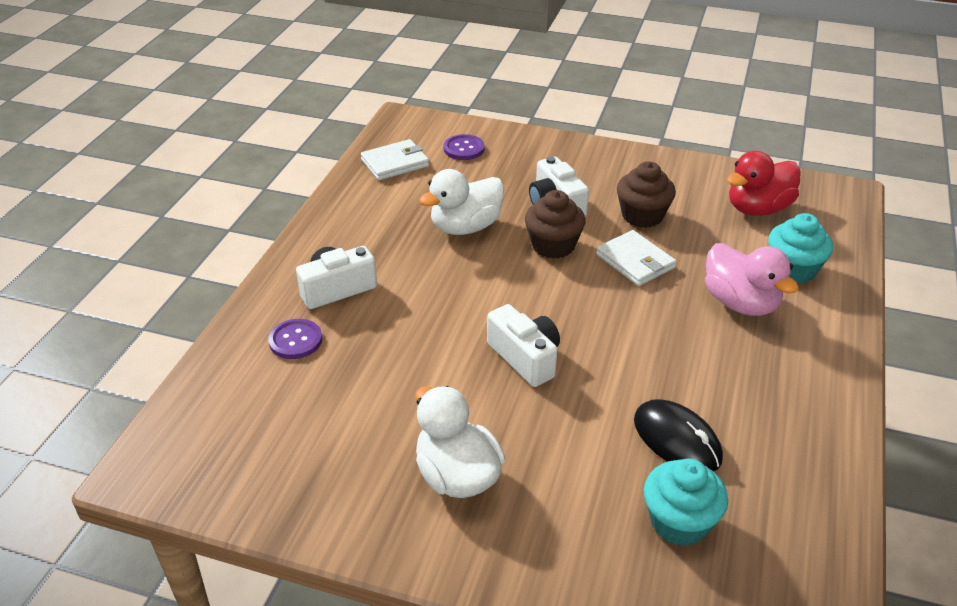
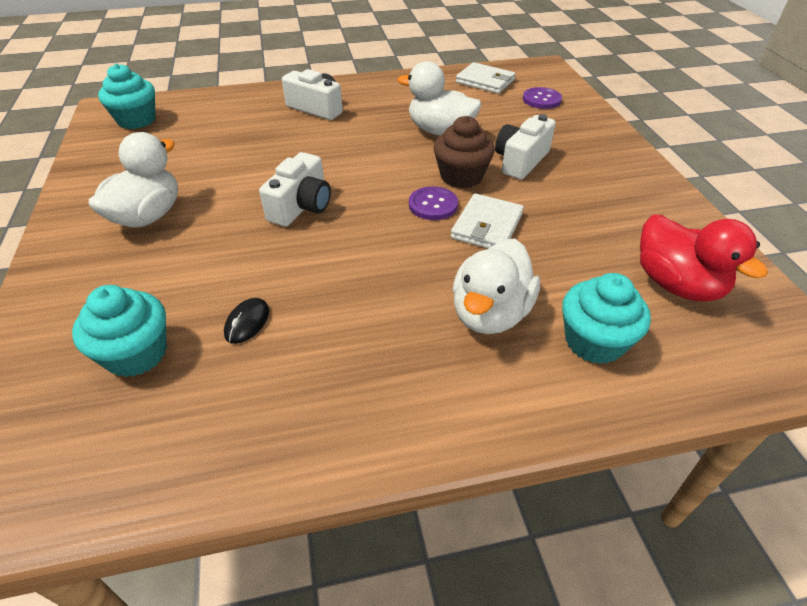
camera: 60 degrees right, 5 degrees up
(210, 446) = (137, 120): none -> turquoise cupcake
(295, 340) = (252, 112): purple button -> purple button (433, 205)
(642, 216) = (563, 210): brown cupcake -> none
(677, 439) = (247, 322): black mouse -> black mouse, size x0.55
(740, 303) = (490, 313): pink duck -> white duck
(758, 209) = (676, 284): red duck -> red duck turned 150 degrees counterclockwise

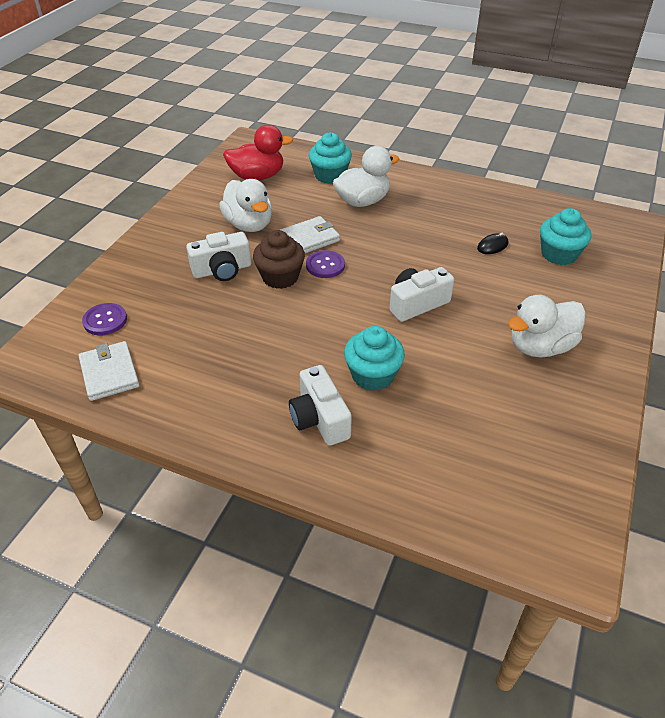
camera: 145 degrees left, 0 degrees up
(137, 120) = (534, 505): turquoise cupcake -> turquoise cupcake (372, 375)
(440, 131) = (241, 326): white duck -> white duck (249, 225)
(676, 284) = (257, 177): red duck -> red duck turned 75 degrees clockwise

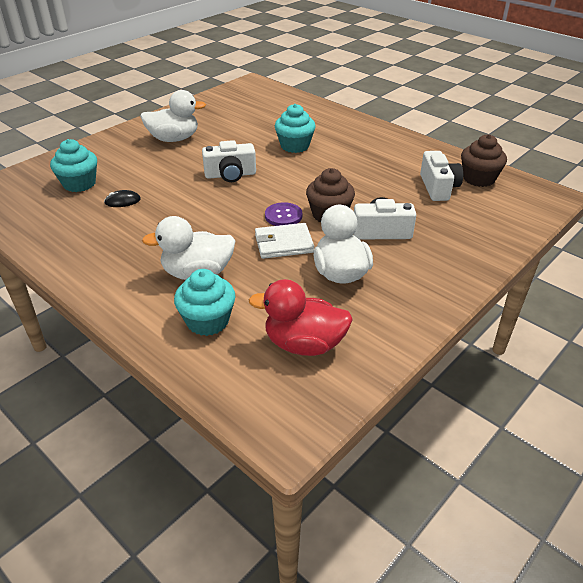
camera: 160 degrees left, 5 degrees down
(105, 320) = (490, 212): purple button -> none
(109, 373) = (478, 178): white wallet -> brown cupcake
(319, 419) = (340, 135): white camera -> white camera (438, 187)

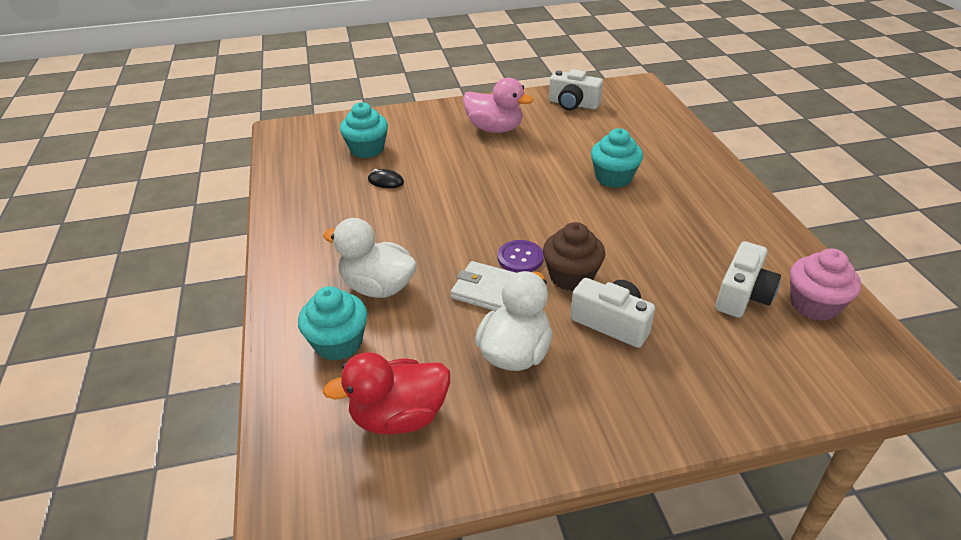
camera: 35 degrees right, 0 degrees up
(174, 139) = (494, 129): white duck -> pink duck
(230, 175) = (511, 189): white camera -> white camera (573, 104)
(304, 344) = (399, 416): red duck -> red duck turned 60 degrees counterclockwise
(478, 178) = (814, 305): brown cupcake -> pink cupcake

